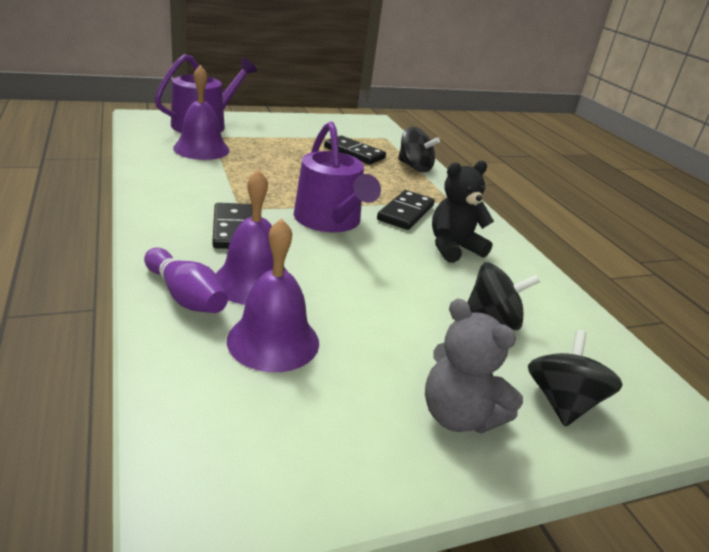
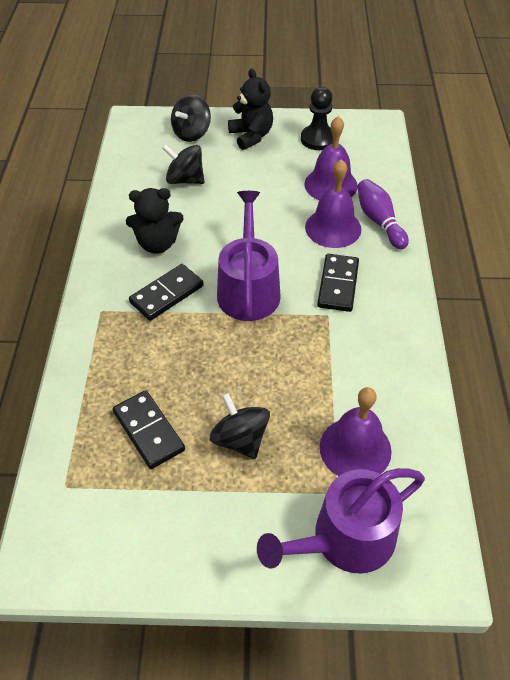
camera: 155 degrees left, 20 degrees up
(327, 433) = (318, 139): none -> black pawn
(414, 167) = (88, 386): black spinning top -> black spinning top (240, 439)
(458, 416) = (251, 136): grey teddy bear -> black teddy bear

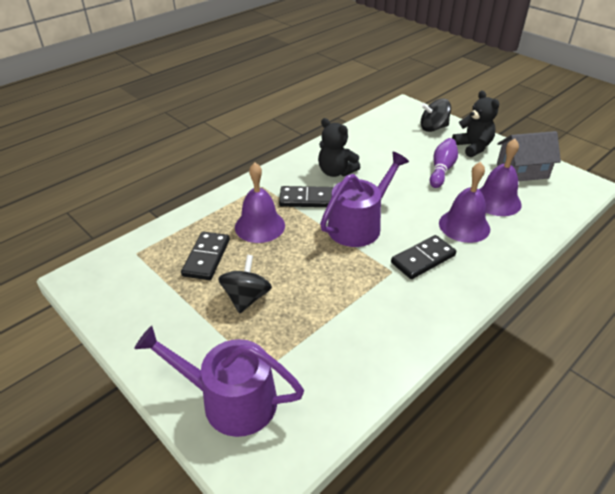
camera: 45 degrees right, 10 degrees down
(185, 180) = (396, 149): black spinning top -> none
(251, 136) = (473, 147): black teddy bear -> black teddy bear turned 45 degrees counterclockwise
(318, 139) = (522, 171): black pawn -> grey house
(355, 448) = (306, 357): purple bell -> purple bell (260, 226)
(379, 221) = (506, 241): purple bowling pin -> purple bowling pin (441, 170)

